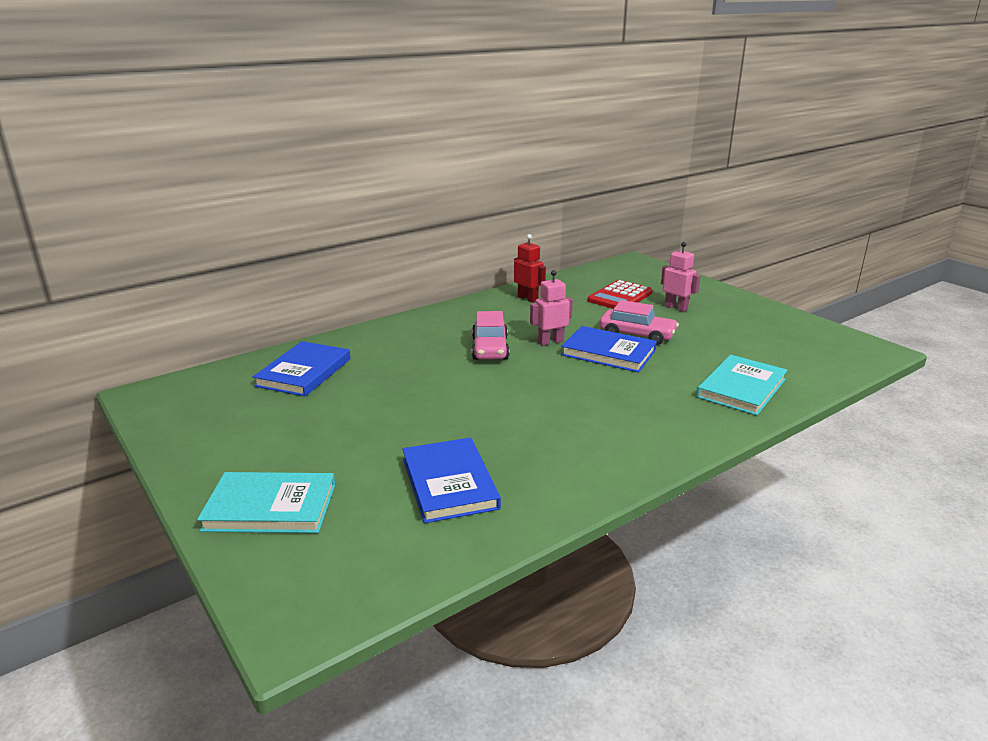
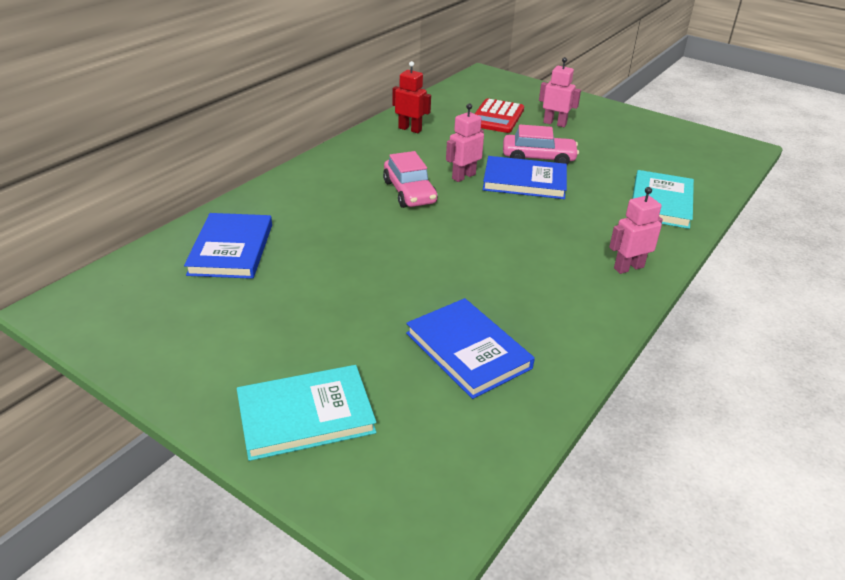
camera: 20 degrees left, 10 degrees up
(663, 440) = (628, 267): none -> pink robot

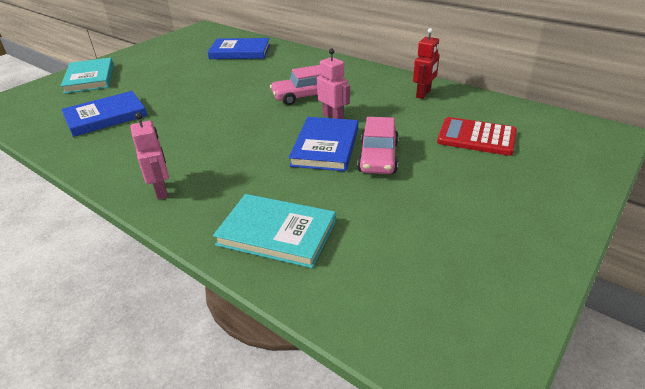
camera: 95 degrees right, 0 degrees up
(555, 123) = (478, 175): pink robot -> none

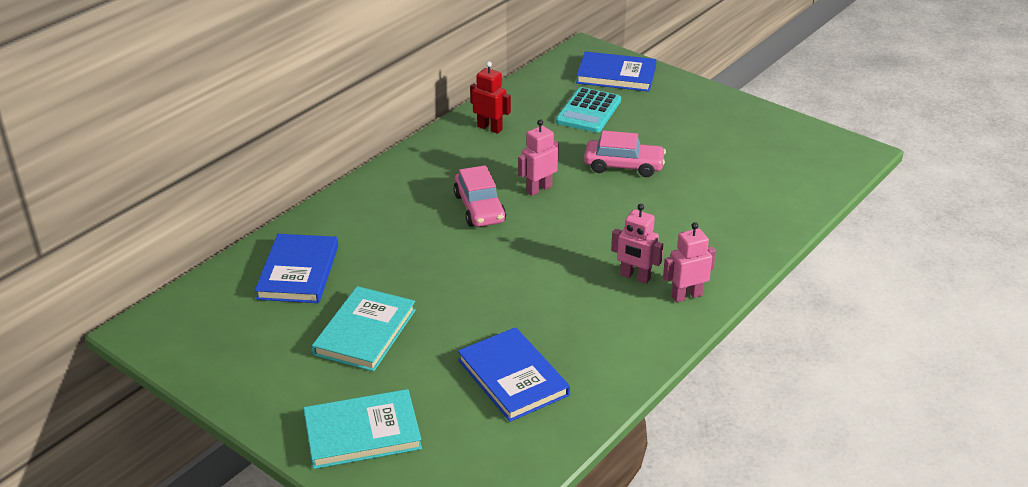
camera: 90 degrees left, 0 degrees up
(198, 163) = (635, 277): none -> pink robot
(277, 233) = (742, 221): turquoise book -> turquoise book (365, 332)
(325, 146) = (602, 195): blue book -> blue book (616, 75)
(476, 137) = (588, 111): red calculator -> turquoise calculator

